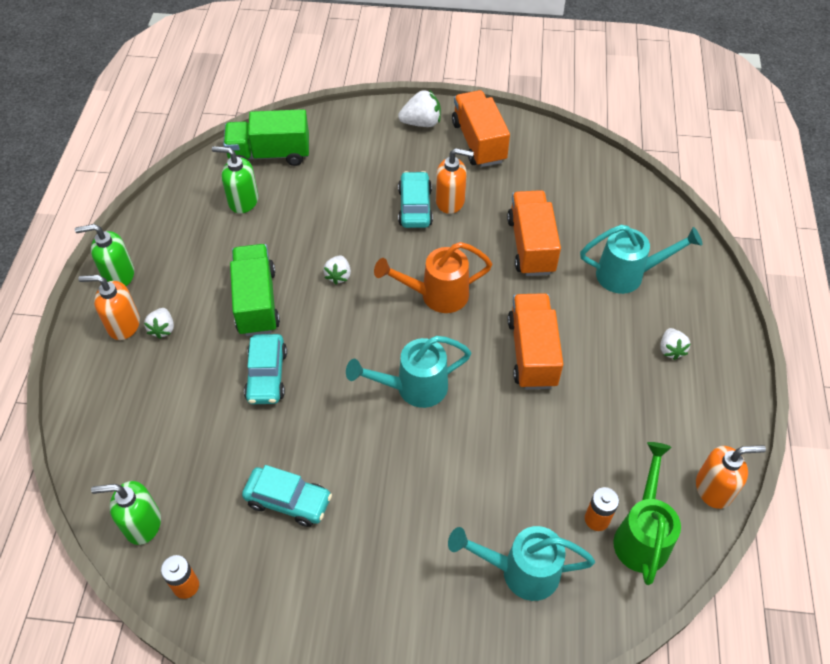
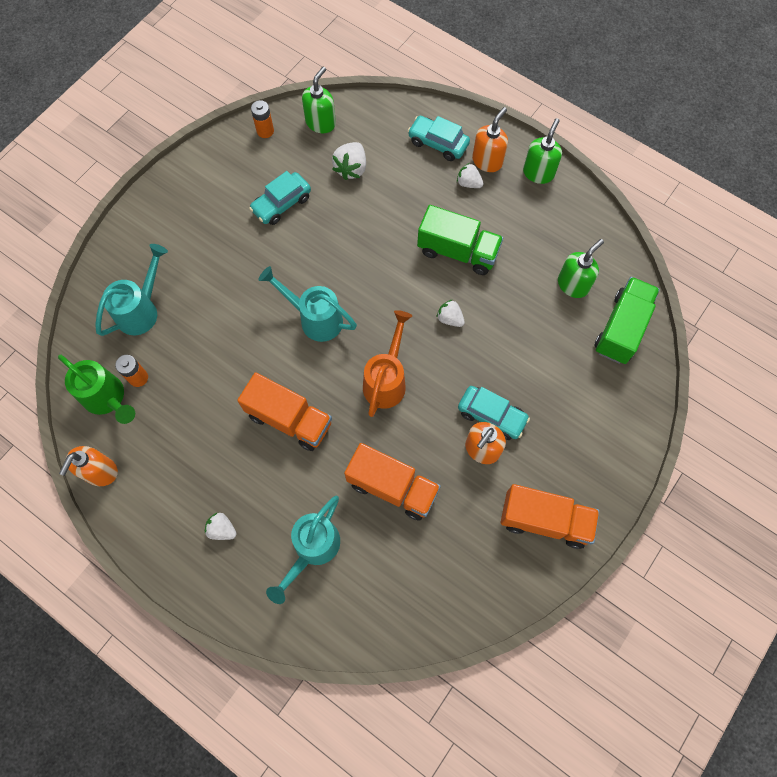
camera: 120 degrees right, 15 degrees up
(267, 375) = (386, 231): turquoise car -> turquoise car (438, 143)
(413, 388) = (314, 318): turquoise watering can -> turquoise watering can turned 75 degrees counterclockwise
(421, 123) = (599, 481): white strawberry -> white strawberry (351, 169)

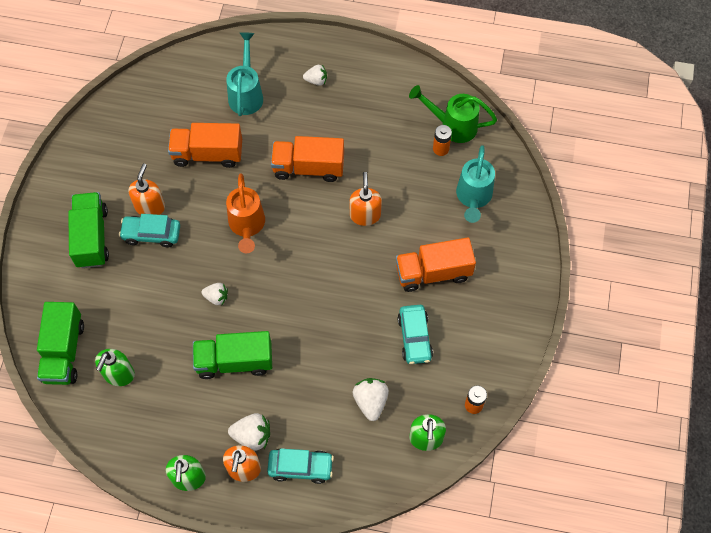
camera: 155 degrees right, 5 degrees down
(100, 472) = (424, 79): orange soap dispenser -> orange soap dispenser (365, 215)
(281, 204) = (414, 338): turquoise car -> turquoise car turned 150 degrees clockwise
(314, 318) = (330, 250): turquoise watering can -> none
(468, 183) = (252, 436): white strawberry -> white strawberry, size x1.51
(544, 520) = (85, 177): orange truck -> orange truck (433, 272)
(558, 440) = (92, 237): none -> green truck

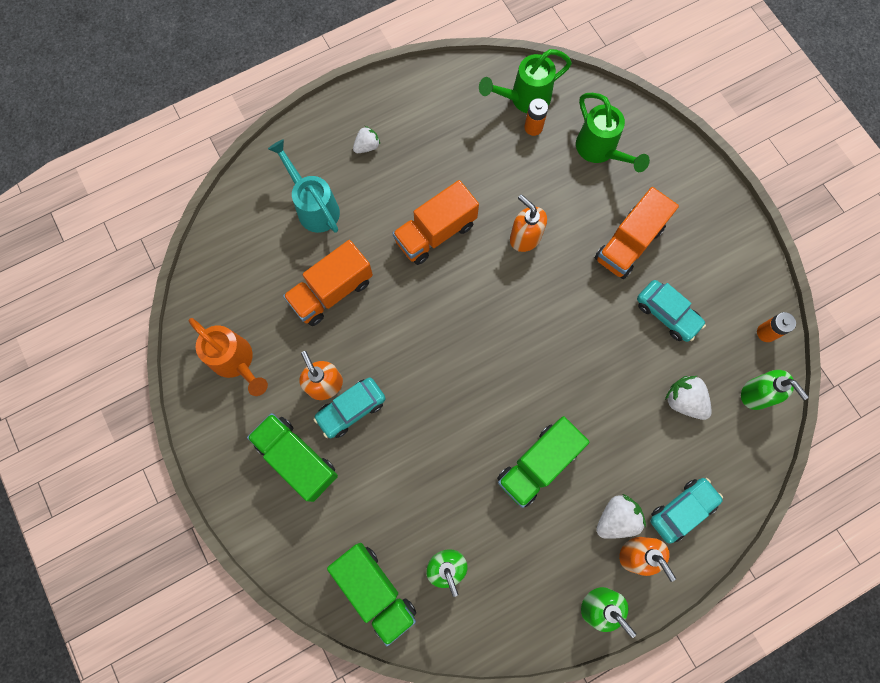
camera: 40 degrees left, 10 degrees up
(216, 297) = (466, 419): white strawberry -> none
(247, 226) = (432, 331): orange watering can -> orange watering can (236, 362)
(473, 198) = (600, 151): turquoise watering can -> green watering can

